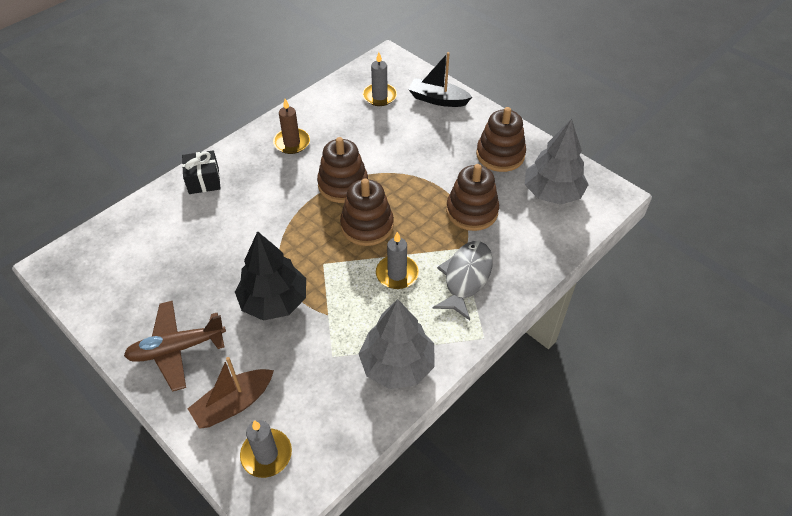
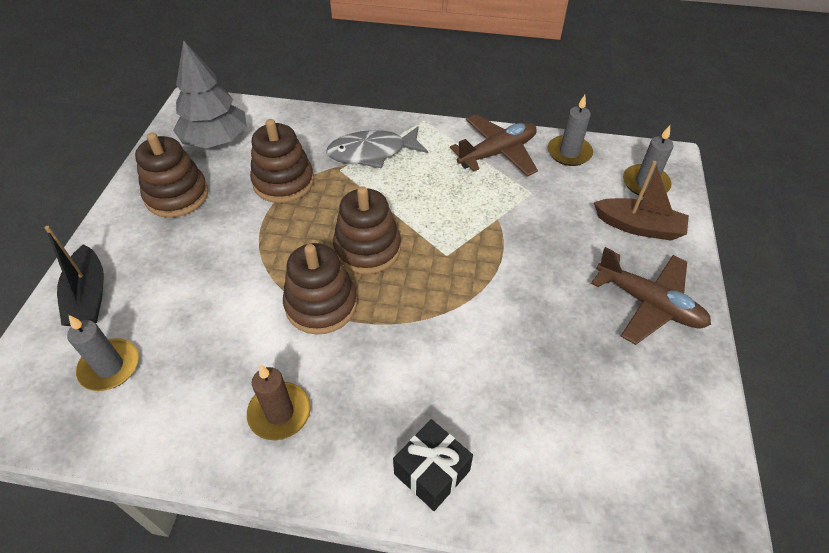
camera: 125 degrees left, 0 degrees up
(274, 301) = (524, 265): black tree -> none
(397, 274) = (408, 196): grey candle -> grey candle (569, 153)
(397, 365) = (497, 153): grey tree -> brown plane

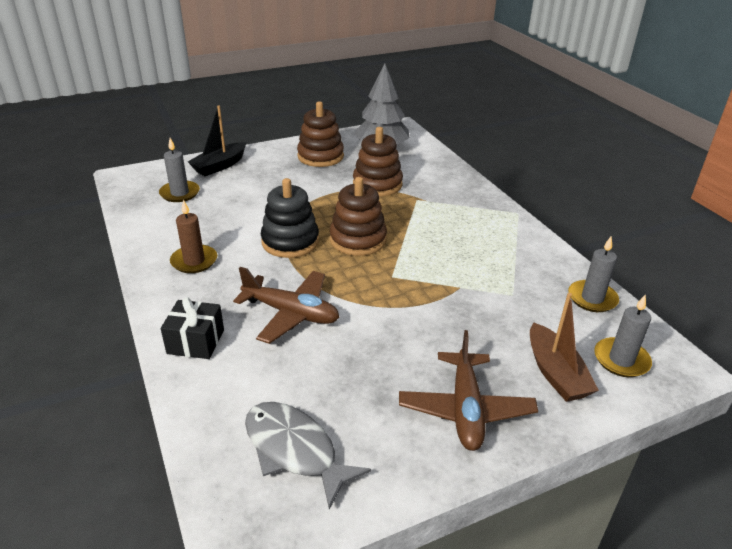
camera: 55 degrees right, 15 degrees down
(321, 304) = (290, 241): brown stacking toy -> black stacking toy
(372, 153) = (451, 205): grey fish -> grey fish (294, 450)
(497, 153) = (533, 260): brown plane -> brown plane (291, 313)

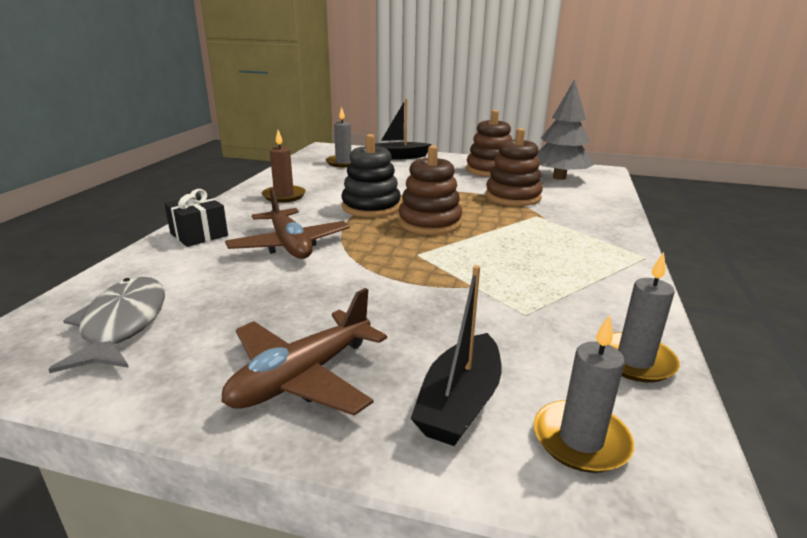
camera: 40 degrees right, 10 degrees down
(555, 373) = (459, 403): brown boat -> black boat

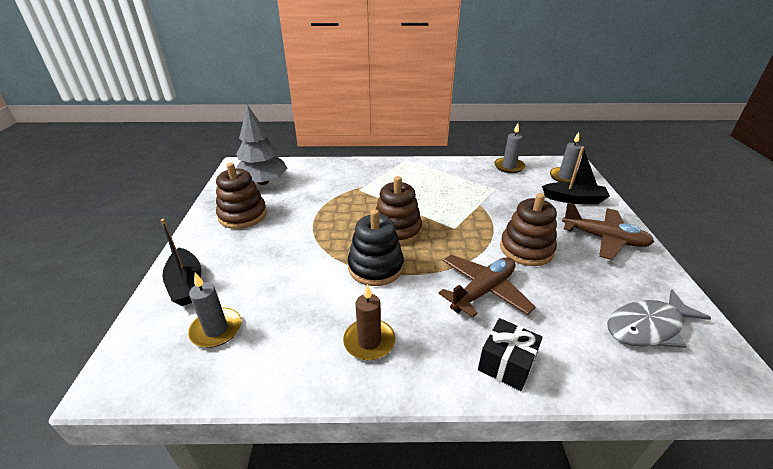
camera: 105 degrees left, 10 degrees up
(513, 197) = (321, 200): brown stacking toy -> brown stacking toy (526, 249)

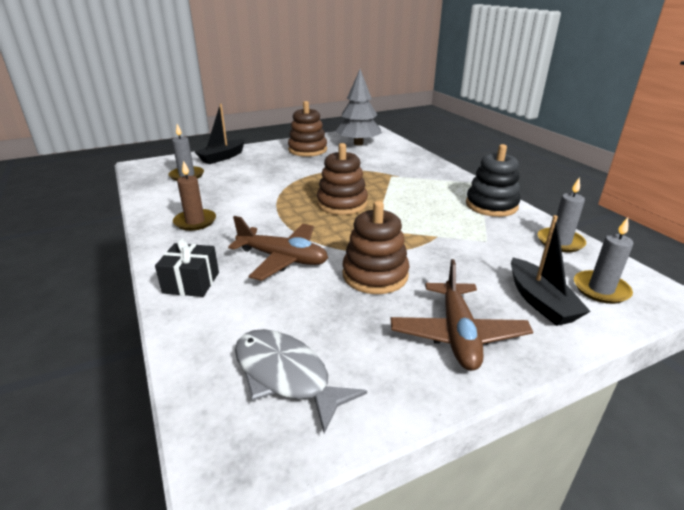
camera: 65 degrees right, 5 degrees down
(375, 267) = (282, 206): black stacking toy -> black stacking toy (491, 205)

